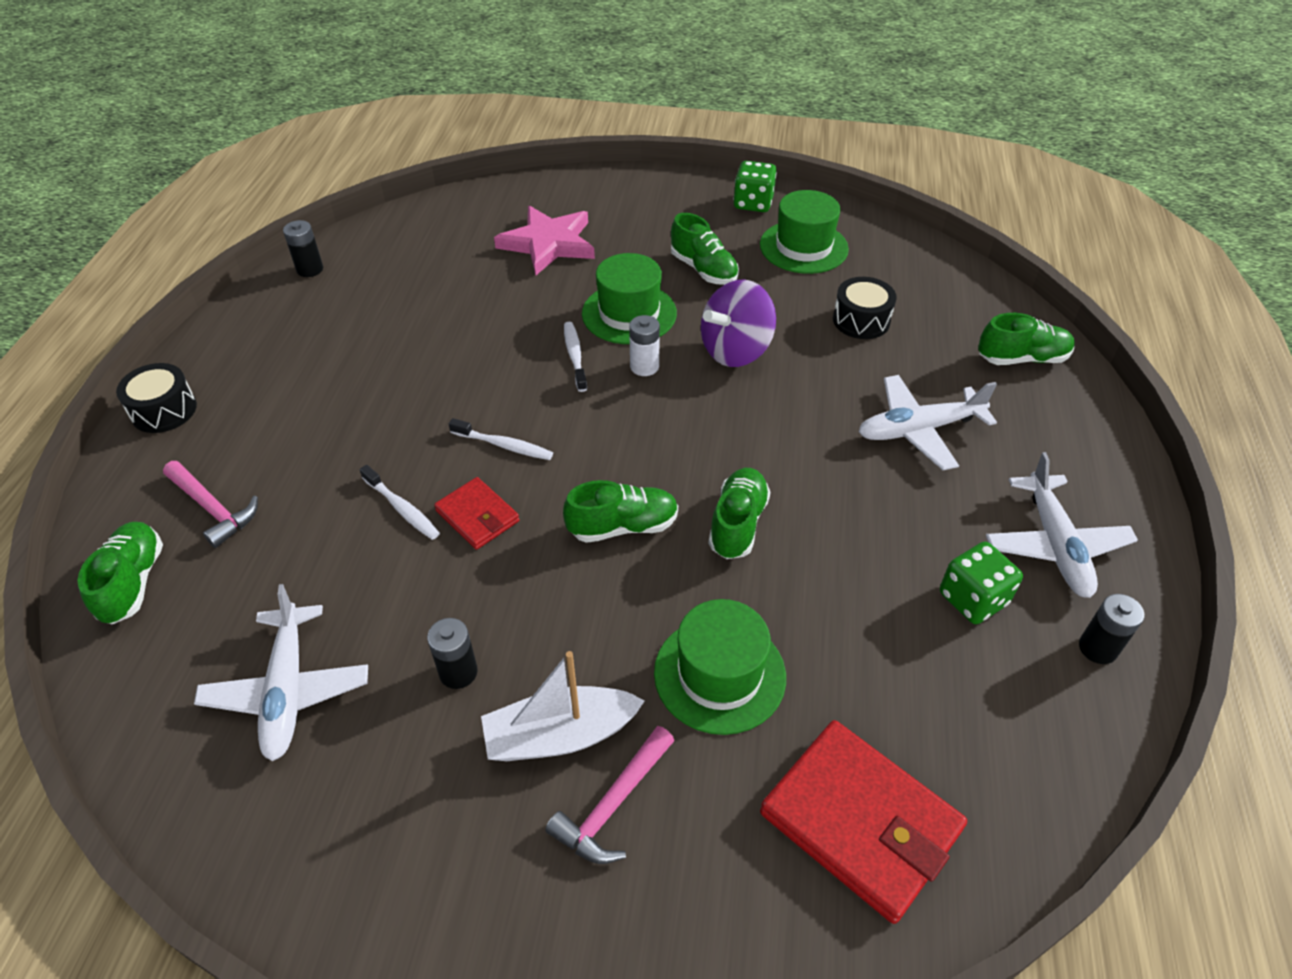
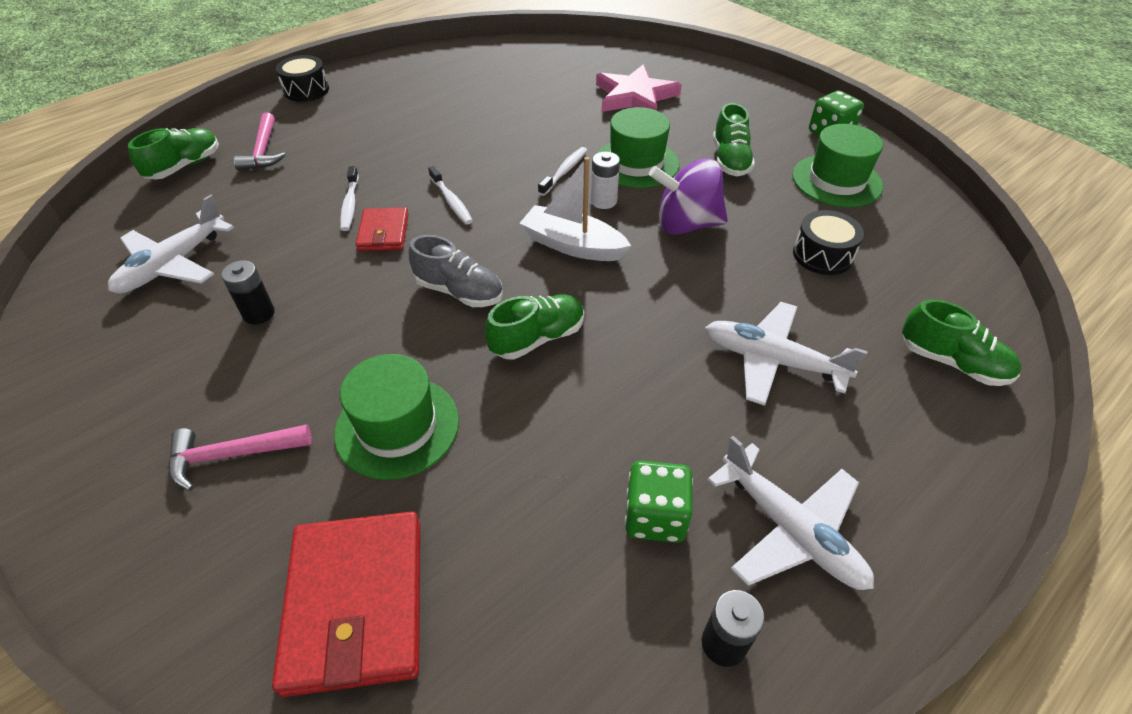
camera: 40 degrees right, 0 degrees up
(310, 269) = (470, 51): black battery -> none
(560, 735) = (260, 390): white boat -> white boat (572, 245)
(623, 526) = (459, 292): green shoe -> grey shoe
(1055, 545) = (790, 530): white plane -> white plane turned 75 degrees counterclockwise

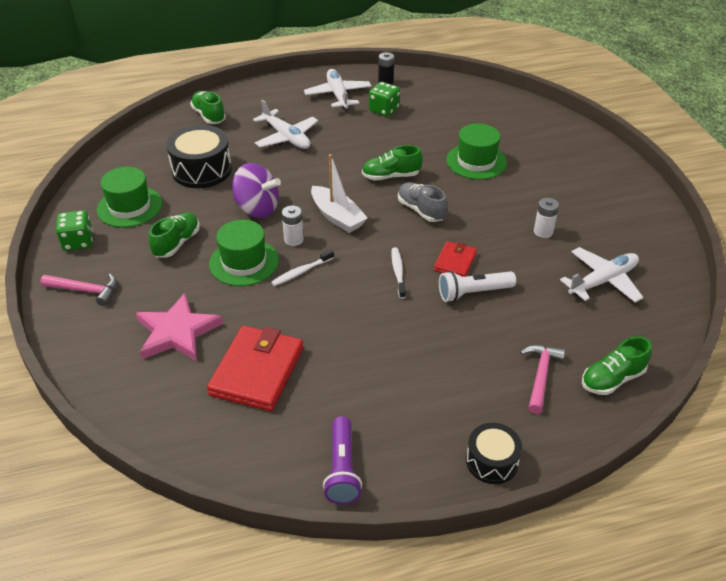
camera: 155 degrees left, 5 degrees down
(232, 455) = (555, 171): pink hammer -> pink hammer (85, 290)
(259, 313) = (543, 232): black battery -> white battery
(350, 204) = (473, 293): white toothbrush -> white flashlight
(356, 603) = (506, 119): red wallet -> red wallet (257, 371)
(426, 61) = (342, 469): none -> purple flashlight
(822, 255) = (202, 170): black drum -> black drum, size x1.64

